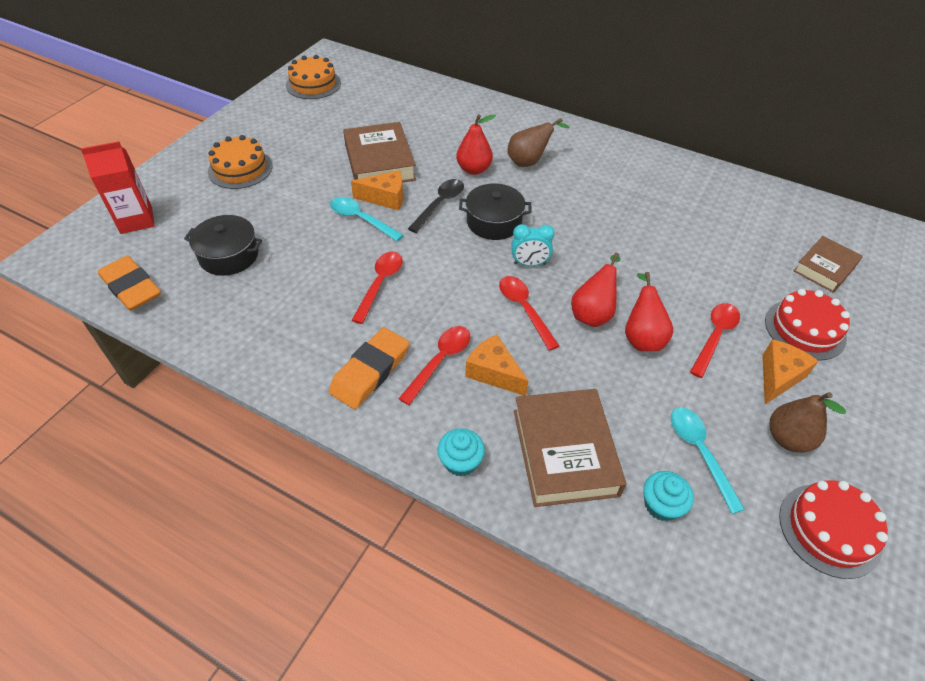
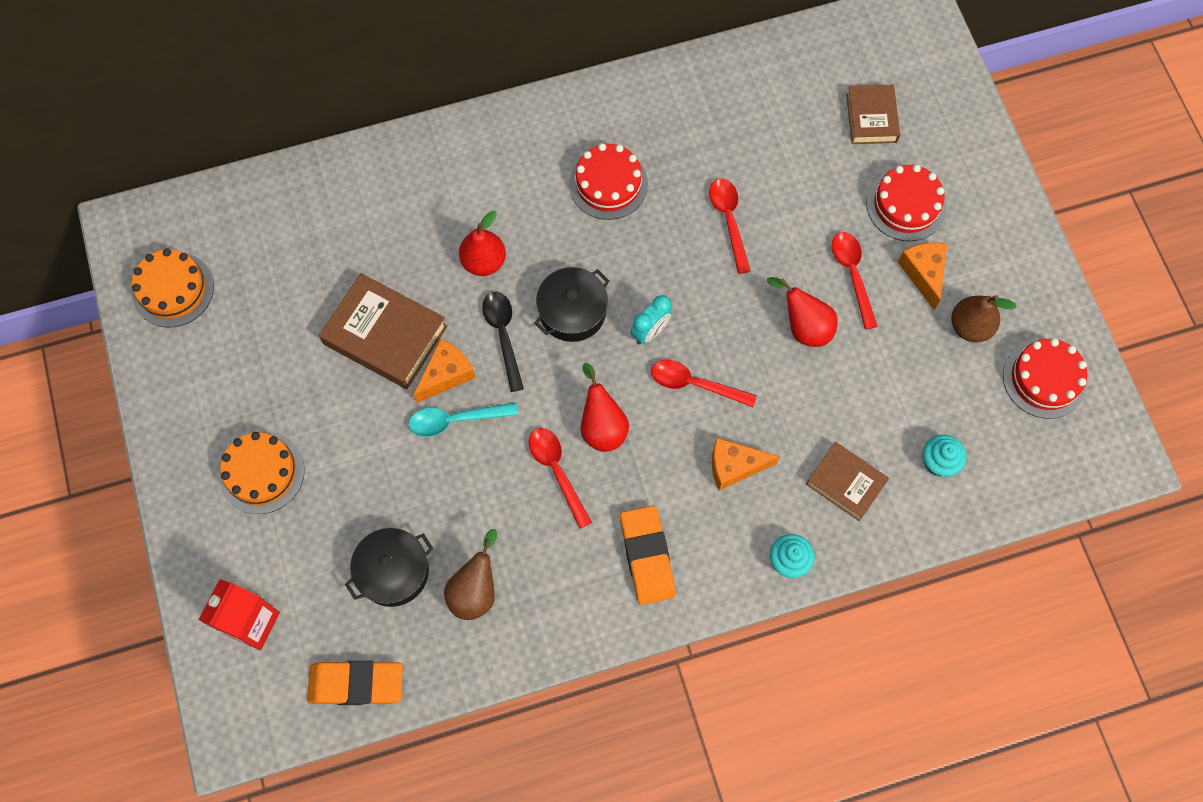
camera: 45 degrees left, 20 degrees up
(440, 361) = (686, 495): red spoon -> red spoon (728, 220)
(529, 162) = (522, 203): brown pear -> brown pear (475, 590)
(564, 452) = (845, 483): brown book -> brown book, size x0.62
(592, 185) = (608, 184): none -> red cake
(593, 313) = (748, 337): red pear -> red pear (602, 426)
(699, 452) = (927, 395): turquoise spoon -> none

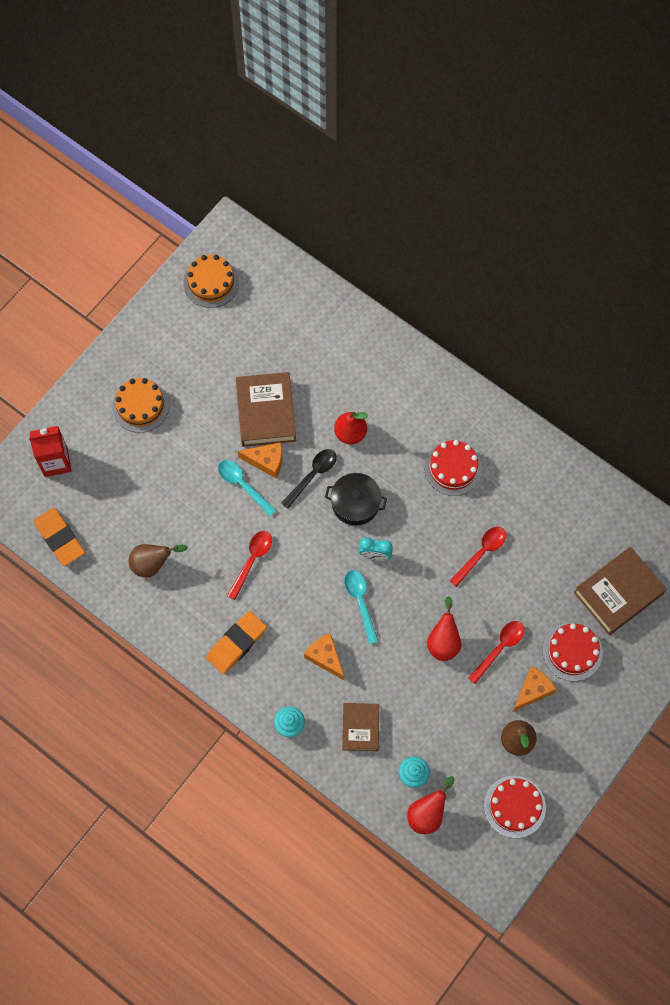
camera: 55 degrees right, 0 degrees up
(393, 571) = (133, 513): black pot -> none
(602, 426) = (297, 567): red pear -> red pear (427, 813)
(694, 384) = (360, 602): red spoon -> turquoise spoon
(871, 118) = (618, 593): brown book -> brown book, size x1.60

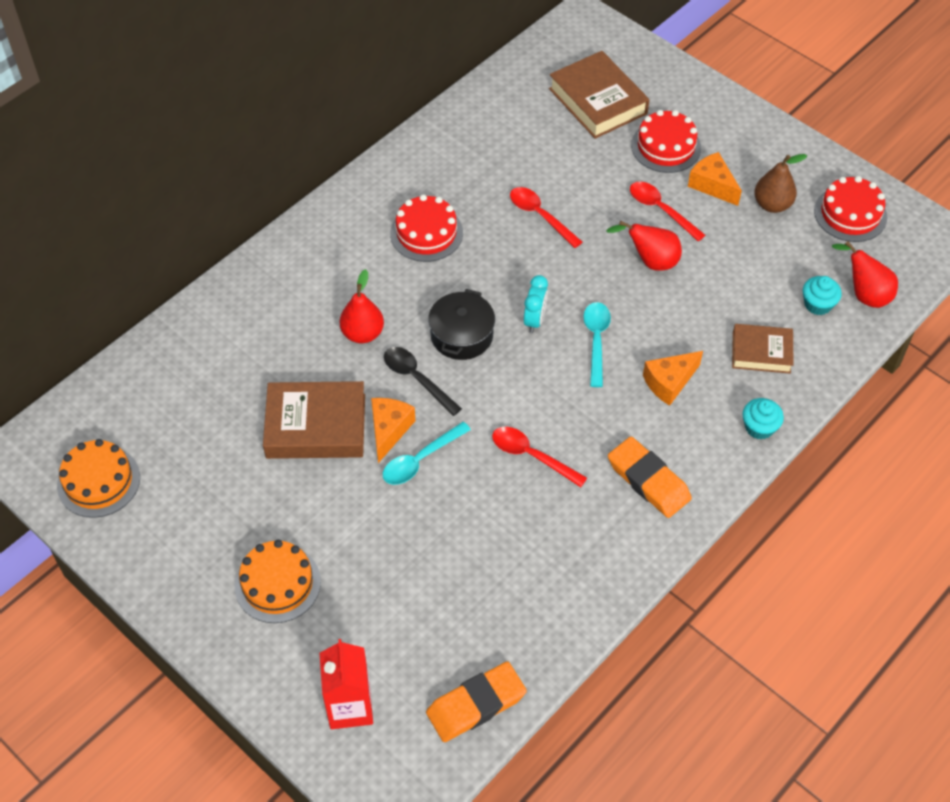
camera: 85 degrees left, 15 degrees down
(153, 564) = (527, 578): brown pear -> none
(360, 602) = (596, 340): turquoise spoon -> turquoise spoon turned 105 degrees clockwise

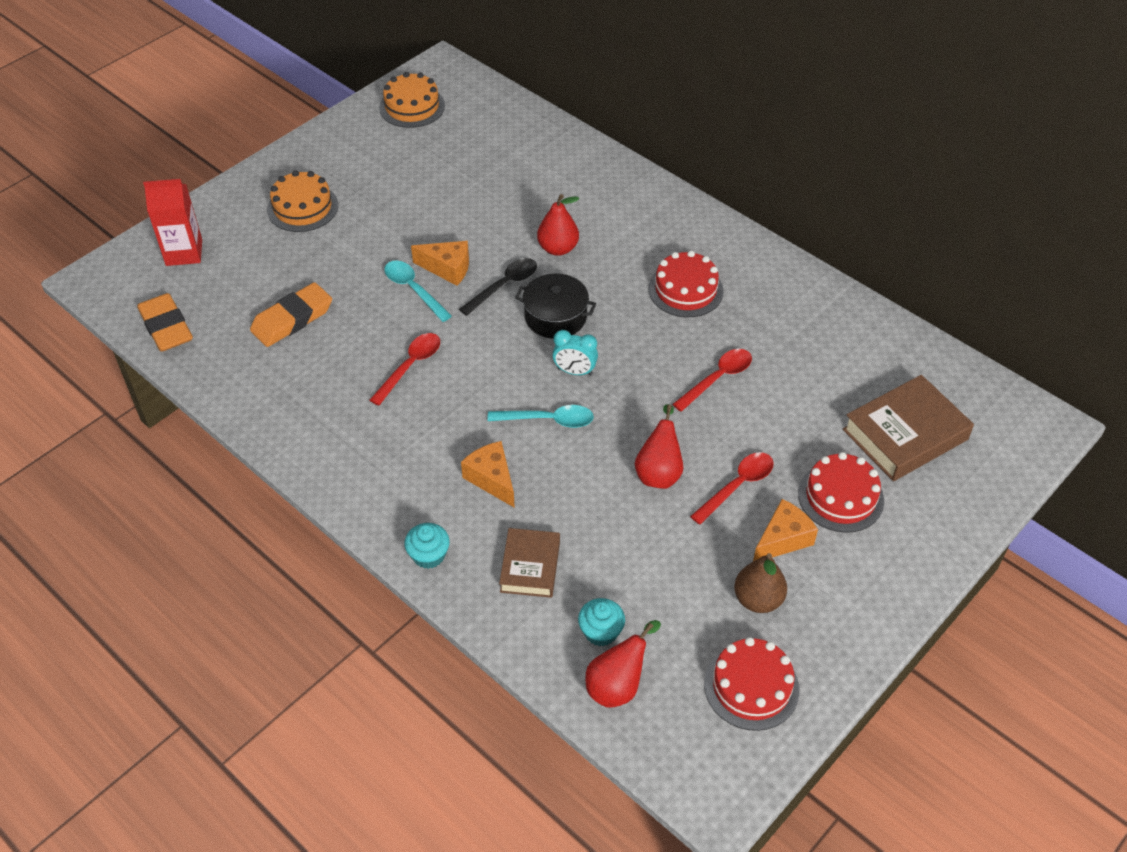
camera: 90 degrees right, 5 degrees down
(316, 426) = (455, 222): brown book -> none
(648, 481) = (372, 455): orange eraser -> orange eraser (292, 319)

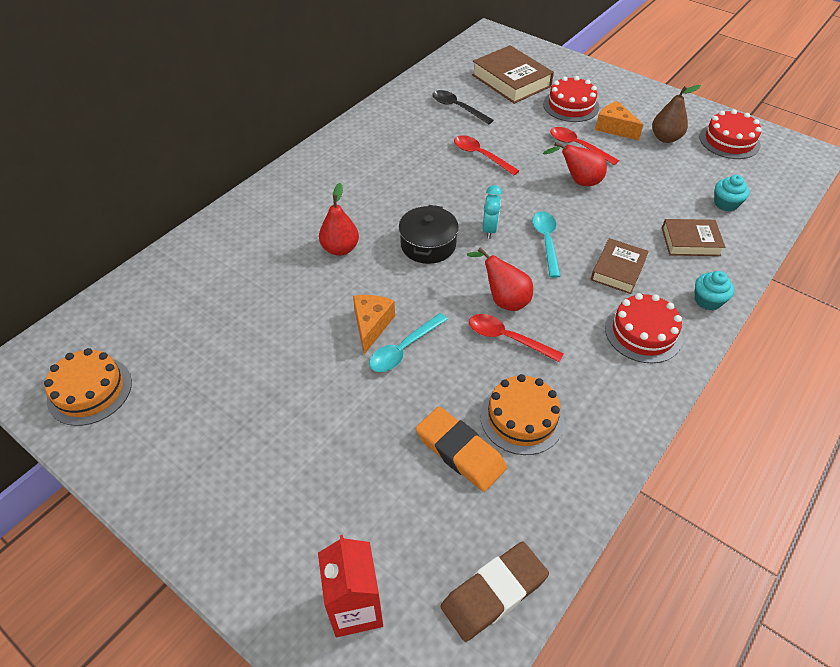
camera: 95 degrees left, 0 degrees up
(166, 327) = (494, 593): orange eraser -> brown eraser
(302, 207) = (270, 477): orange cake -> orange cake (522, 418)
(492, 479) = (618, 270): orange cheese -> brown book
(504, 285) = (392, 281): black spoon -> black spoon (457, 108)
(617, 685) = (761, 194): red pear -> red pear (503, 299)
(685, 290) = (388, 172): red cake -> red cake (643, 332)

